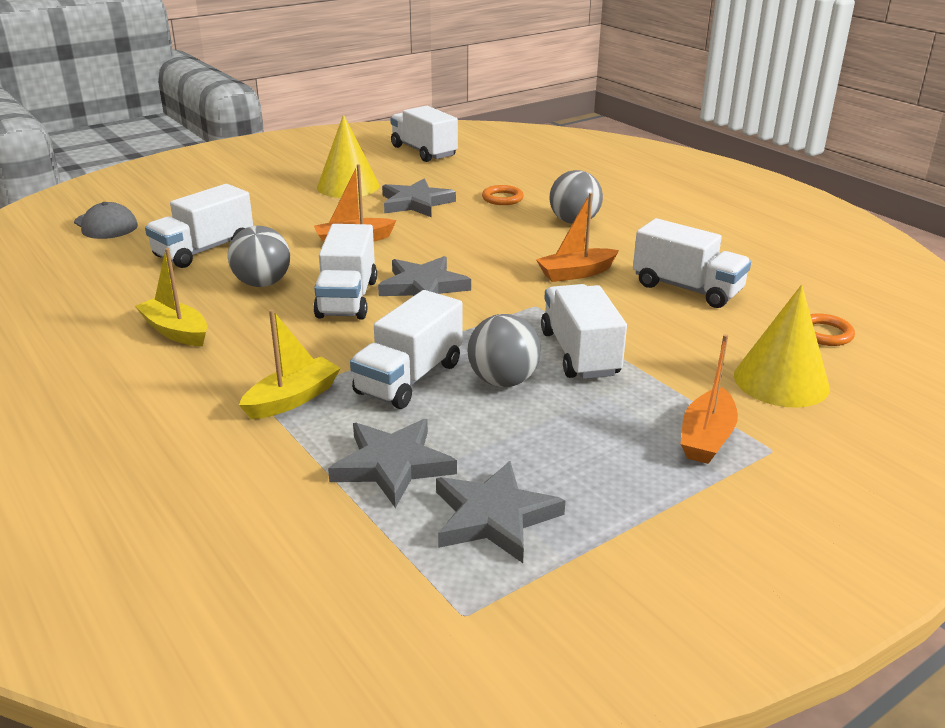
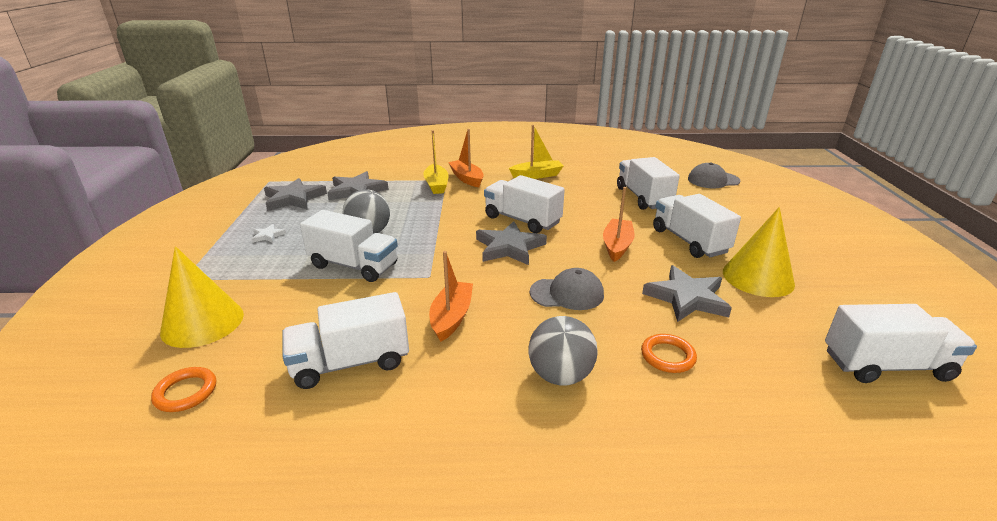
camera: 125 degrees right, 0 degrees up
(262, 283) = (572, 203): grey ball -> none
(409, 378) = (411, 212): white truck -> white truck (689, 241)
(472, 241) = (567, 293): none -> grey cap
(617, 456) = (268, 236): none -> white star
(706, 438) = (228, 265): orange boat -> orange boat (467, 178)

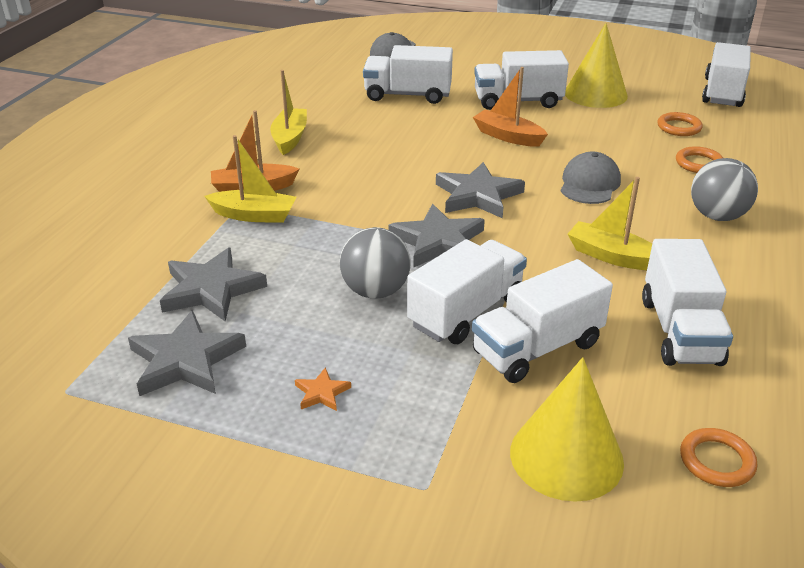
camera: 70 degrees left, 5 degrees up
(268, 236) = (321, 393): white star -> orange star
(451, 317) = (612, 256): orange boat -> yellow boat
(522, 220) = (414, 174): white truck -> white truck (537, 348)
(687, 298) = (617, 131): grey star -> grey star (438, 241)
(742, 336) = (679, 127): none -> orange ring

